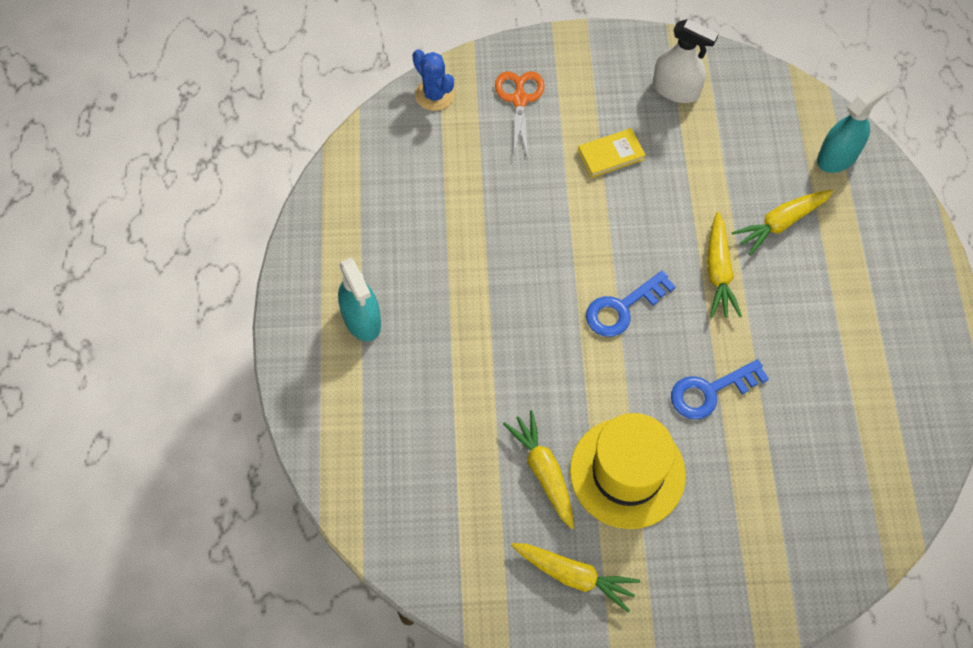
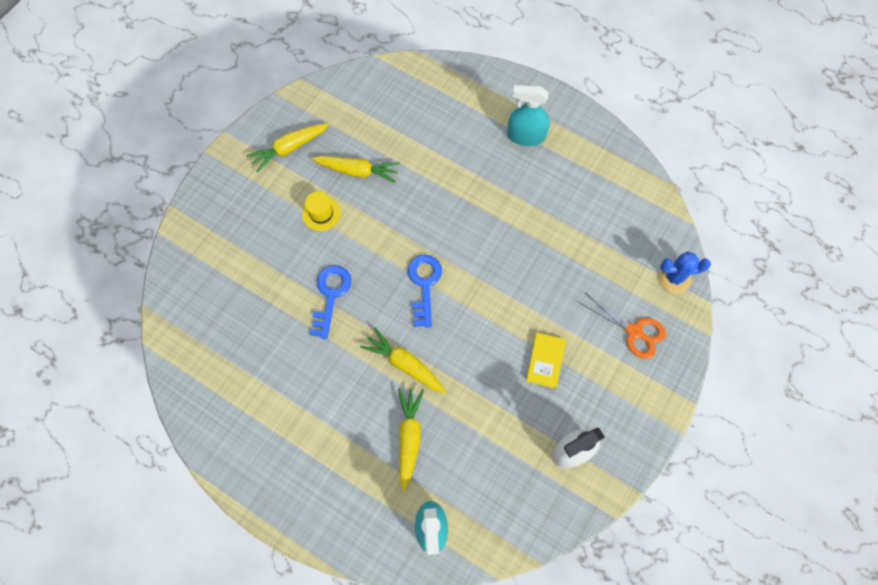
camera: 125 degrees right, 5 degrees up
(627, 472) = (321, 213): yellow hat -> yellow hat, size x0.47

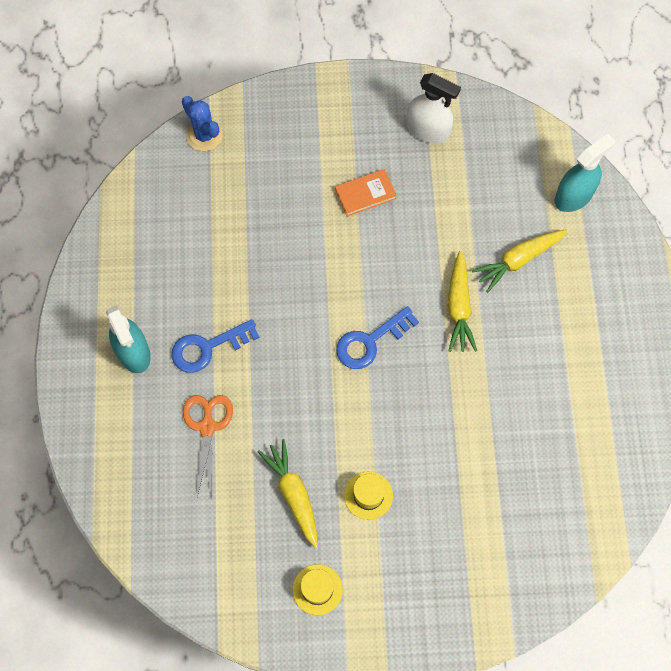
camera: 125 degrees left, 0 degrees up
(289, 148) = (317, 589): yellow carrot -> yellow hat
(330, 296) = (446, 420): blue key -> blue key (208, 347)
(545, 361) = (365, 194): yellow book -> orange book
(634, 331) = (283, 140): orange scissors -> orange scissors (207, 427)

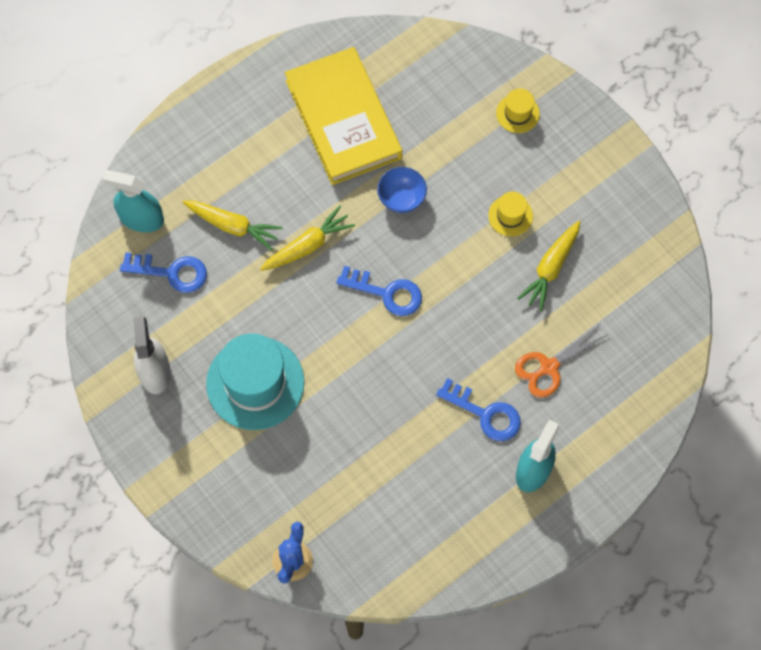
camera: 125 degrees left, 0 degrees up
(317, 589) = (605, 206): yellow hat -> yellow hat (517, 113)
(365, 194) = (255, 383): orange book -> turquoise hat
(451, 413) = (401, 198): none -> blue bowl
(507, 190) = (171, 272): none -> blue key
(564, 415) = (343, 119): none -> yellow book

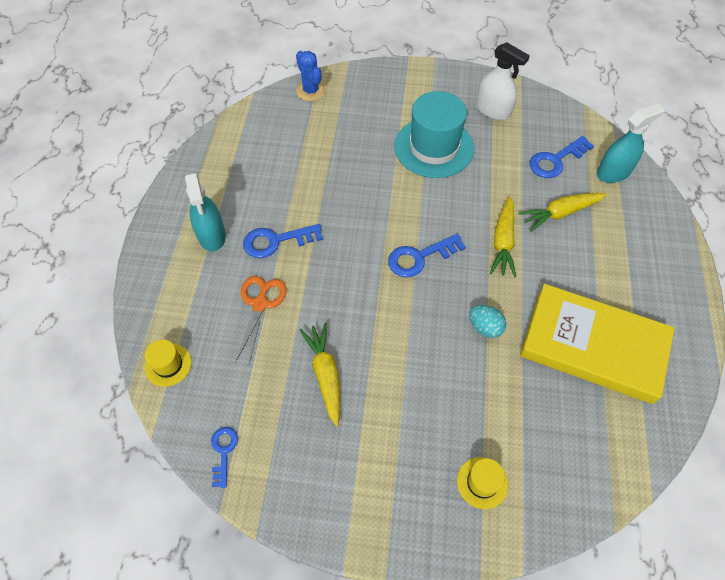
camera: 135 degrees right, 10 degrees down
(401, 198) = (485, 327): blue bowl -> turquoise egg
(510, 216) = (396, 387): yellow hat -> yellow hat (168, 365)
(668, 278) = (223, 452): none -> blue key

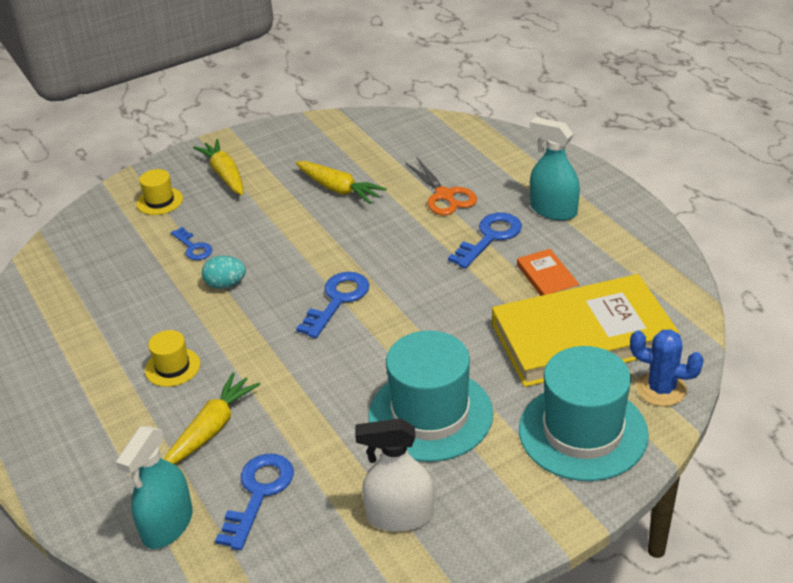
camera: 145 degrees right, 20 degrees down
(168, 365) = (466, 135): yellow hat -> yellow hat (172, 367)
(223, 452) = (367, 125): blue key -> blue key (193, 247)
(282, 186) = (547, 278): none -> orange book
(371, 95) = (583, 432): none -> turquoise hat
(503, 242) = (260, 362): yellow carrot -> yellow carrot (225, 175)
(593, 346) = (108, 325): yellow book -> yellow book (582, 337)

